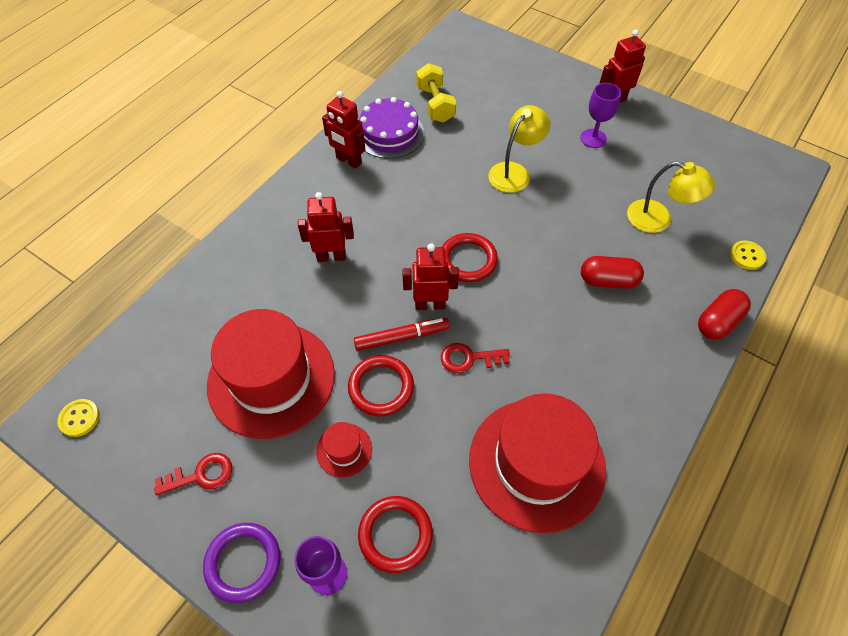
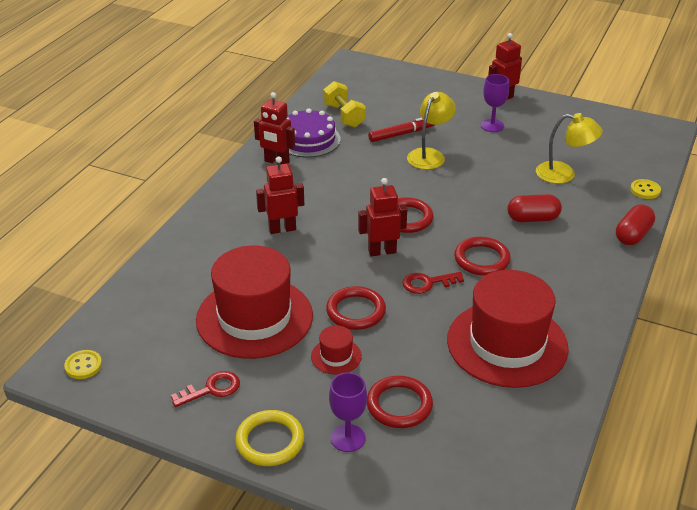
camera: 10 degrees left, 20 degrees down
(243, 562) = (270, 441): purple ring -> yellow ring
(401, 337) = (363, 276): red marker -> red marker (401, 134)
(537, 332) = (481, 259): none -> red ring

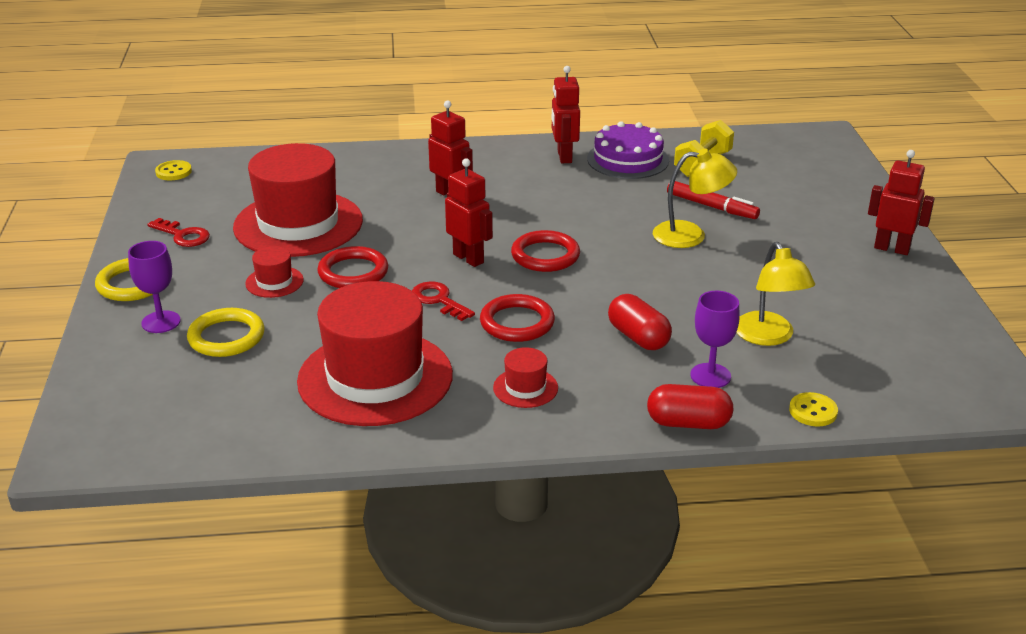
camera: 60 degrees right, 5 degrees down
(399, 405) = (226, 337): red ring -> yellow ring
(492, 126) = (814, 258): purple goblet -> purple goblet (710, 376)
(560, 282) = (525, 388): none -> red hat

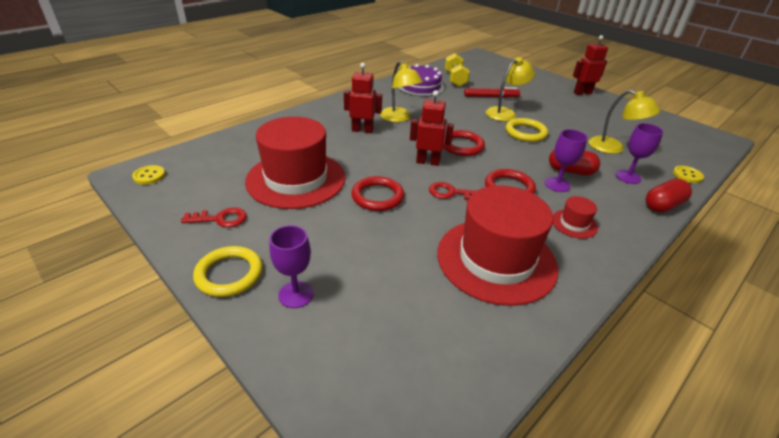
camera: 40 degrees left, 5 degrees up
(226, 337) = (362, 281): yellow ring -> yellow ring (525, 132)
(274, 282) = (337, 224): red hat -> none
(522, 194) = (399, 118): none -> yellow lamp
(564, 157) = (389, 93): red robot -> none
(587, 344) = (557, 184): none -> purple goblet

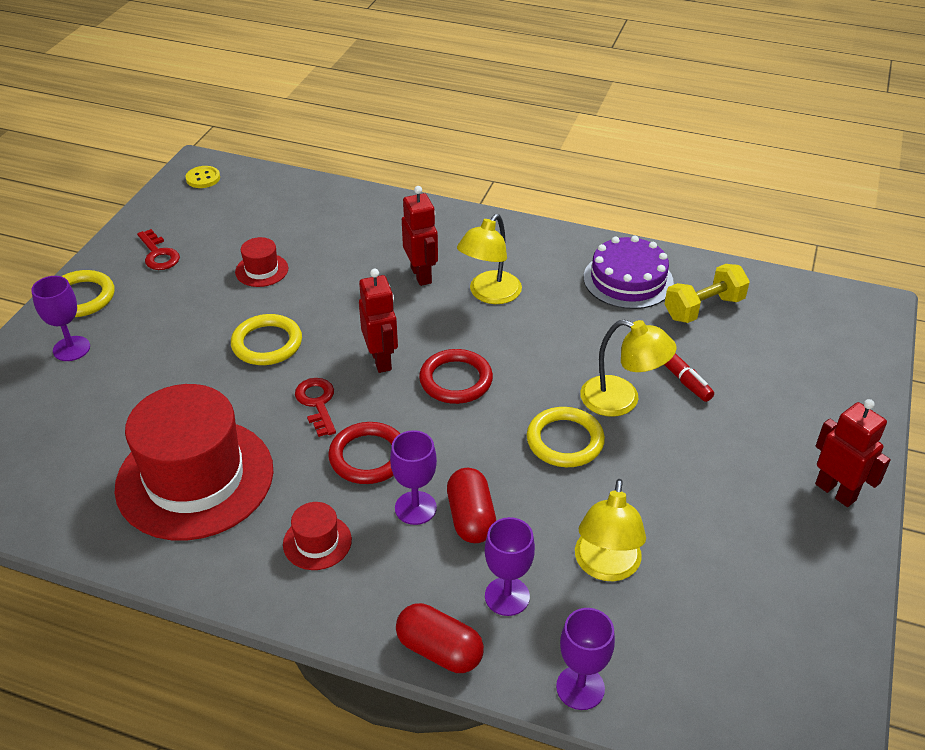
camera: 65 degrees right, 5 degrees up
(296, 179) = (261, 270): red hat -> red hat, size x0.42
(377, 196) = (267, 343): red ring -> yellow ring
(687, 175) = (580, 687): yellow button -> purple goblet

